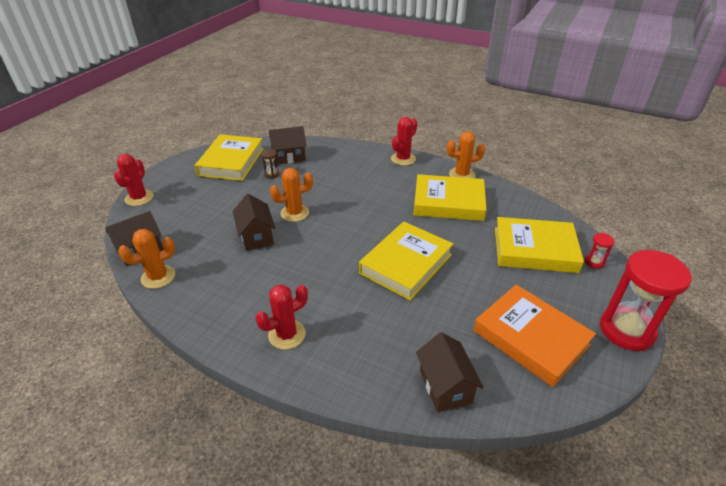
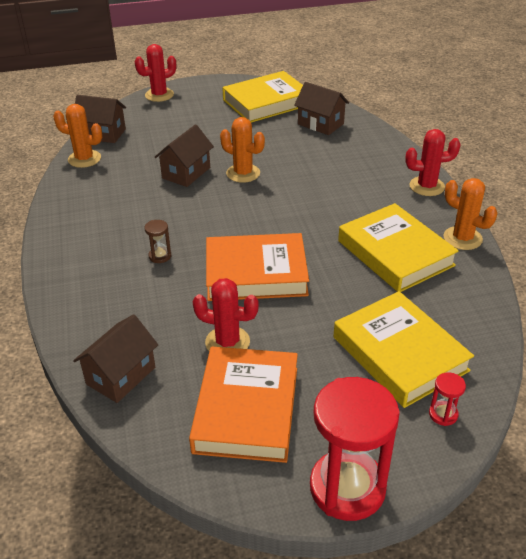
camera: 50 degrees right, 0 degrees up
(271, 174) = (280, 131): brown hourglass -> brown hourglass (160, 256)
(287, 334) = (90, 254): red cactus -> red cactus (227, 342)
(405, 264) = (256, 273): yellow book -> orange book

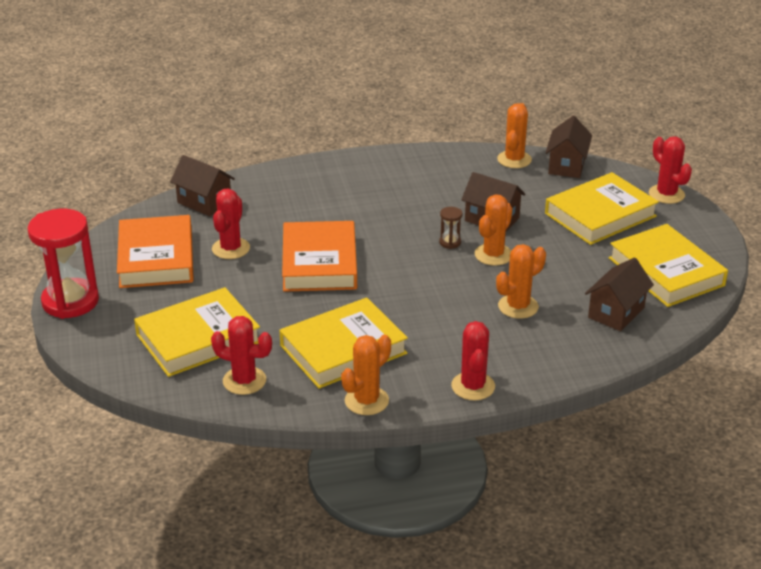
camera: 90 degrees right, 5 degrees down
(160, 256) = (349, 211): brown hourglass -> brown hourglass (450, 242)
(185, 123) = (600, 215): none -> yellow book
(246, 409) = (156, 258): orange book -> orange book turned 75 degrees clockwise
(318, 164) = (518, 306): none -> orange cactus
(443, 414) = (124, 355): red hourglass -> none
(459, 313) = (244, 381): none -> red cactus

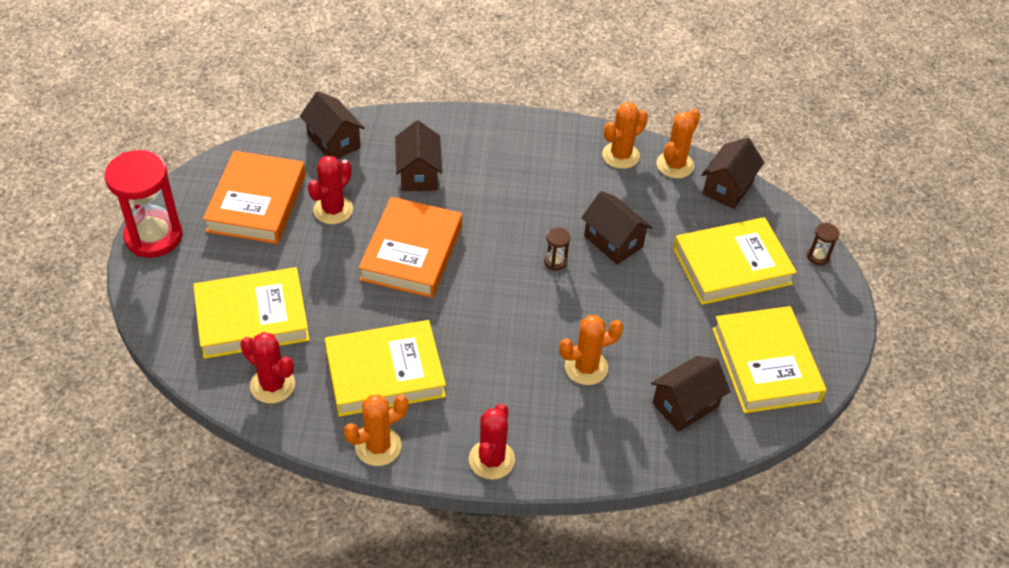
camera: 15 degrees right, 15 degrees up
(295, 209) = (418, 174): none -> brown house
(493, 255) = (592, 290): orange cactus -> orange cactus (620, 155)
(666, 194) = (818, 256): red cactus -> brown hourglass

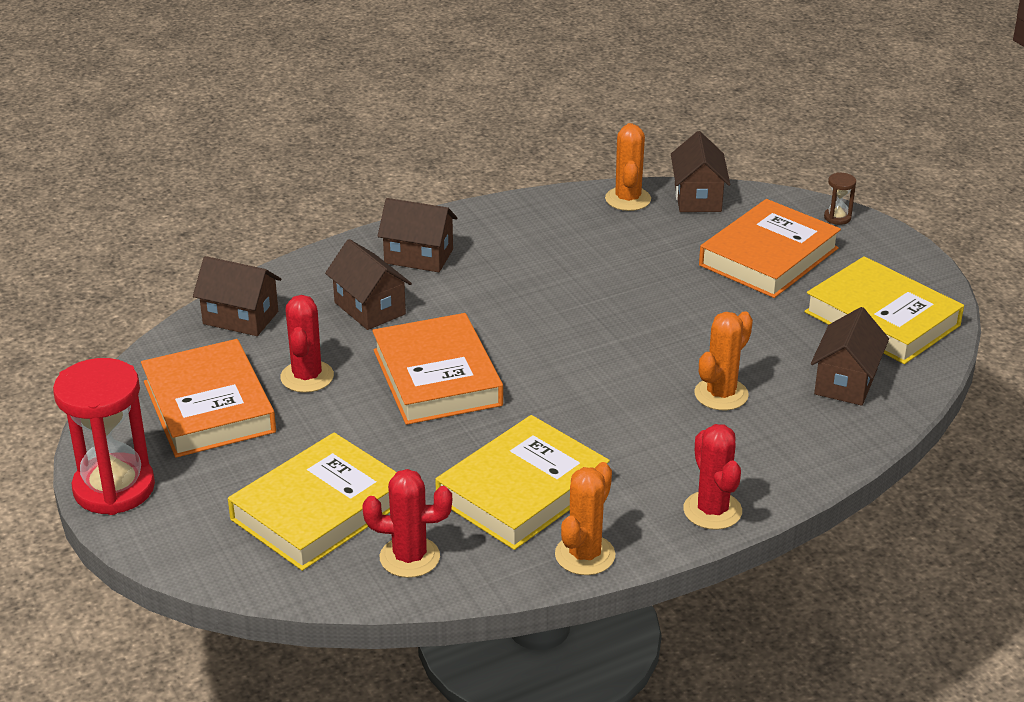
camera: 30 degrees left, 15 degrees down
(555, 261) = (596, 323): brown hourglass -> none
(613, 241) = (635, 283): brown house -> brown house (418, 256)
(620, 155) = (566, 212): orange cactus -> none
(731, 266) = (768, 256): yellow book -> orange book

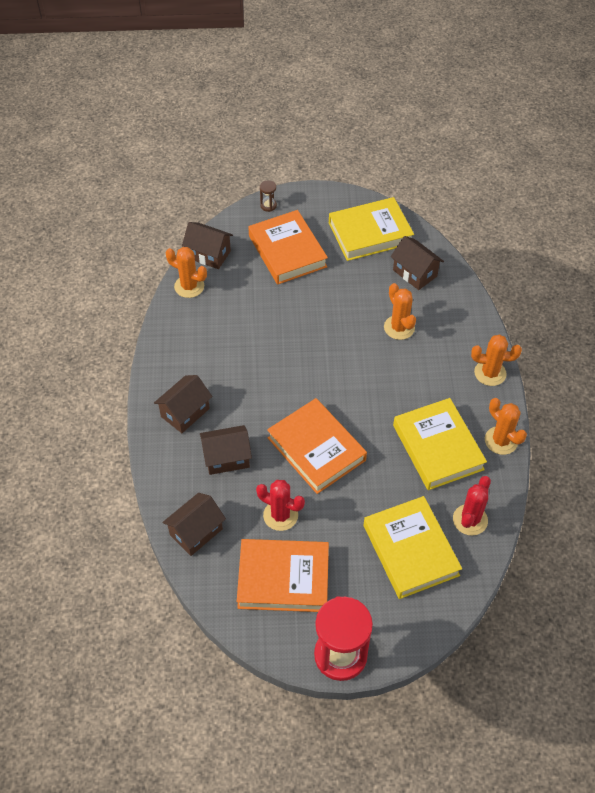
camera: 65 degrees left, 20 degrees up
(437, 377) = (316, 449): orange book -> orange book turned 45 degrees clockwise
(712, 510) = (490, 373): red cactus -> orange cactus

